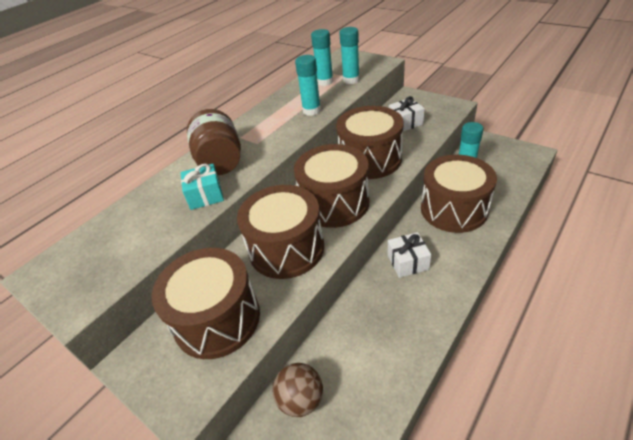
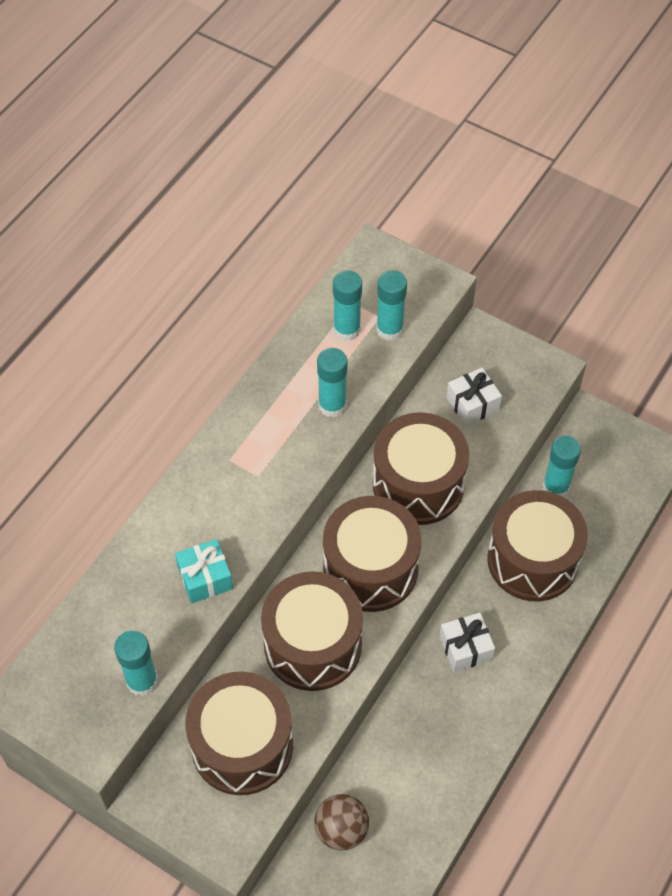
camera: 10 degrees left, 15 degrees up
(135, 259) = (142, 681): none -> turquoise glue stick
(220, 161) = (211, 512): brown jar -> none

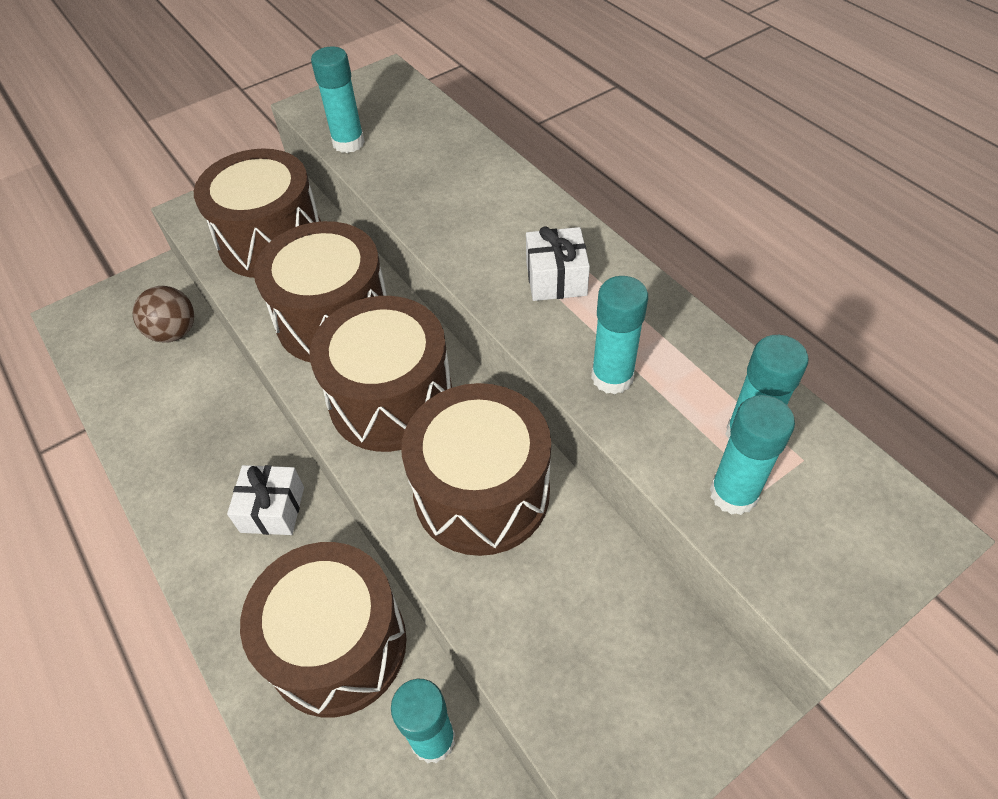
camera: 115 degrees right, 5 degrees down
(205, 578) = (428, 205): turquoise gift -> none
(472, 404) = (588, 621): white gift -> white gift (556, 278)

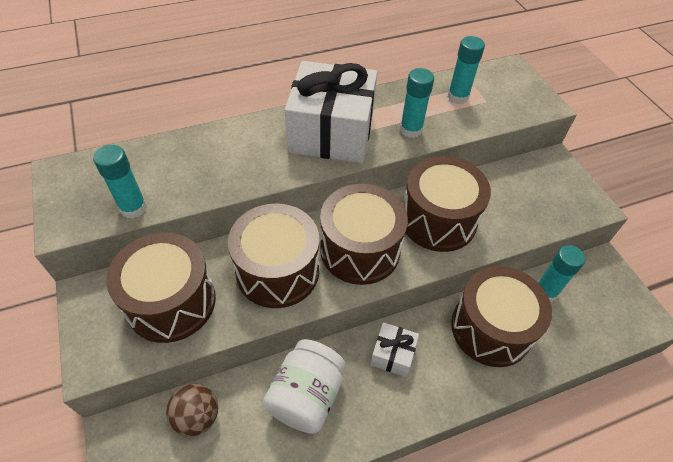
camera: 80 degrees left, 0 degrees up
(204, 425) = (306, 396): none -> white jar
(556, 278) = (331, 132): white gift -> white gift, size x2.23
(733, 494) = (488, 111): turquoise glue stick -> none

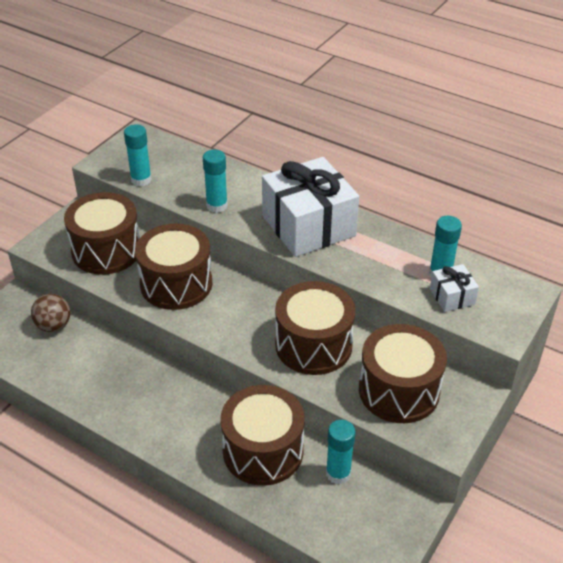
camera: 55 degrees right, 10 degrees down
(306, 396) = (111, 370): white jar -> none
(360, 249) = (237, 315): brown drum -> brown drum (399, 390)
(392, 354) = (183, 400): white gift -> white gift (452, 296)
(411, 130) = (363, 265): turquoise glue stick -> turquoise glue stick (217, 206)

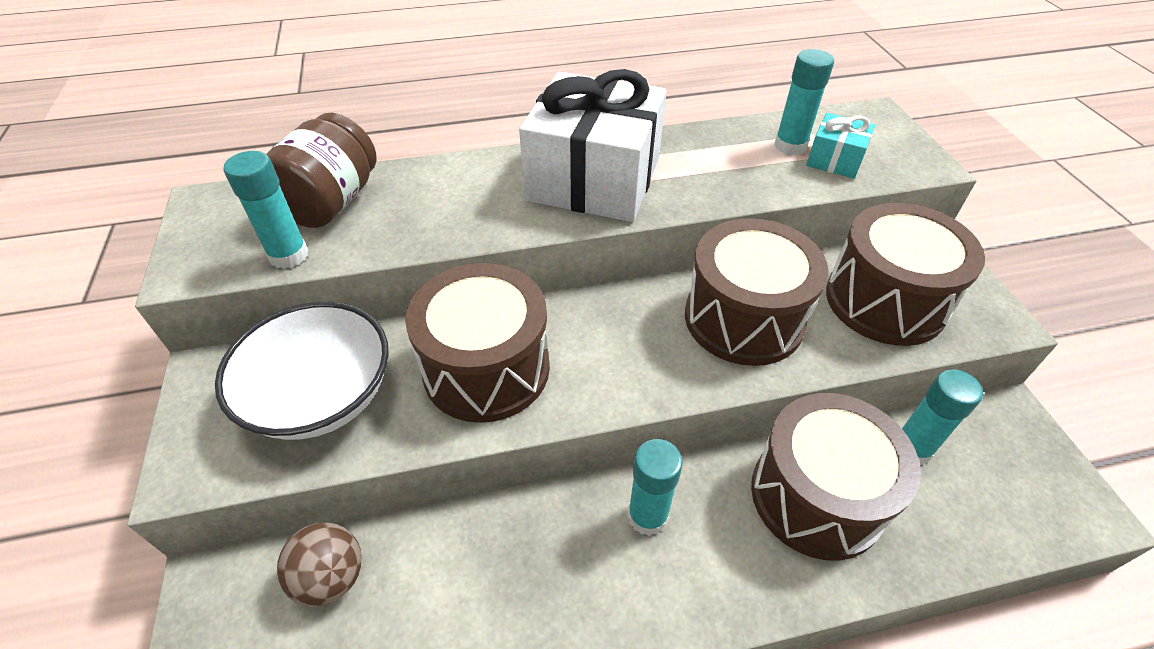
camera: 45 degrees left, 5 degrees up
(106, 250) = (321, 396): brown drum -> white bowl
(183, 165) = (331, 202): none -> brown jar
(217, 206) = (449, 223): turquoise glue stick -> turquoise glue stick (647, 516)
(452, 296) = (835, 160): white gift -> turquoise gift

